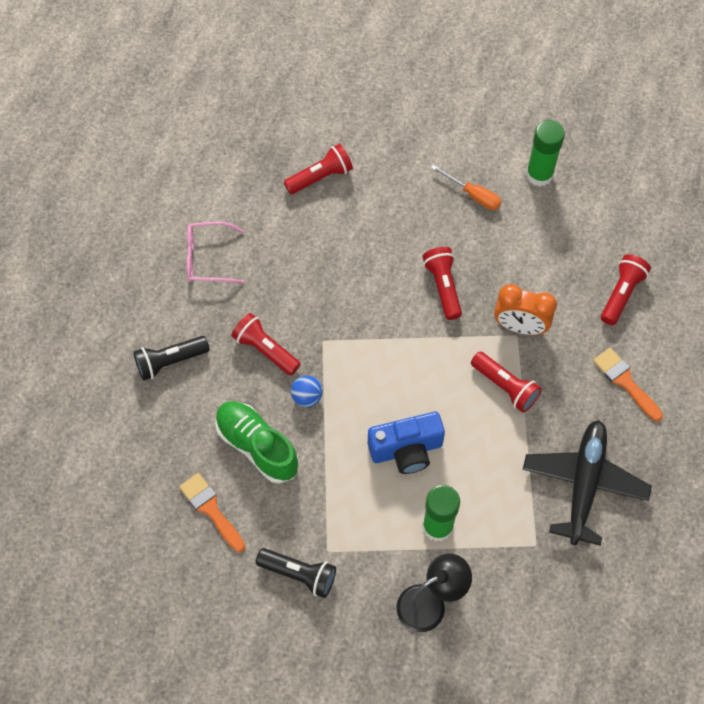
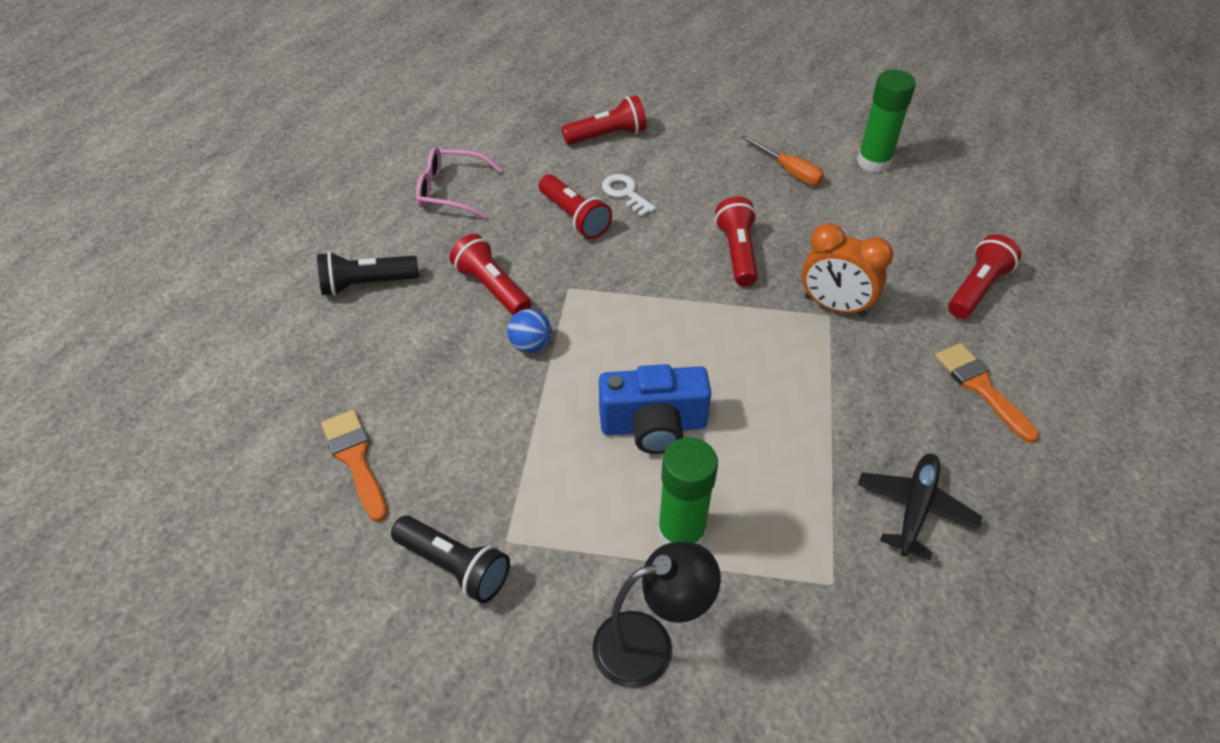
camera: 10 degrees right, 15 degrees down
(257, 446) = (446, 392): green shoe -> none
(347, 239) = (625, 193): none -> white key
(505, 386) = (807, 370): red flashlight -> red flashlight (574, 217)
(584, 484) = (915, 508): black plane -> black plane, size x0.62

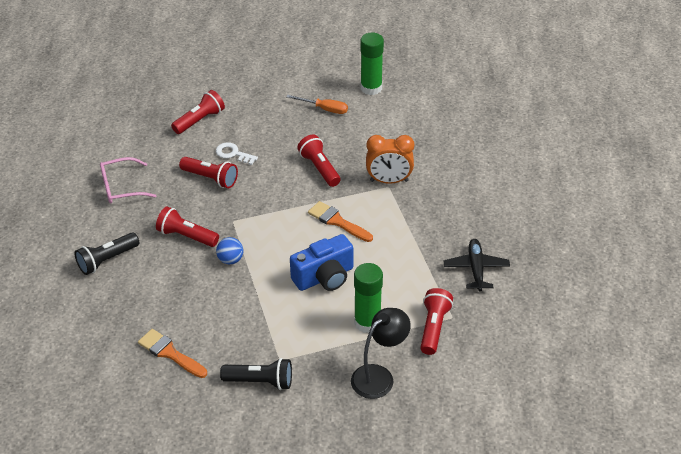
camera: 25 degrees left, 5 degrees down
(976, 289) = (460, 146): red flashlight -> red flashlight (433, 327)
(981, 387) = (483, 198): orange brush -> orange brush (337, 221)

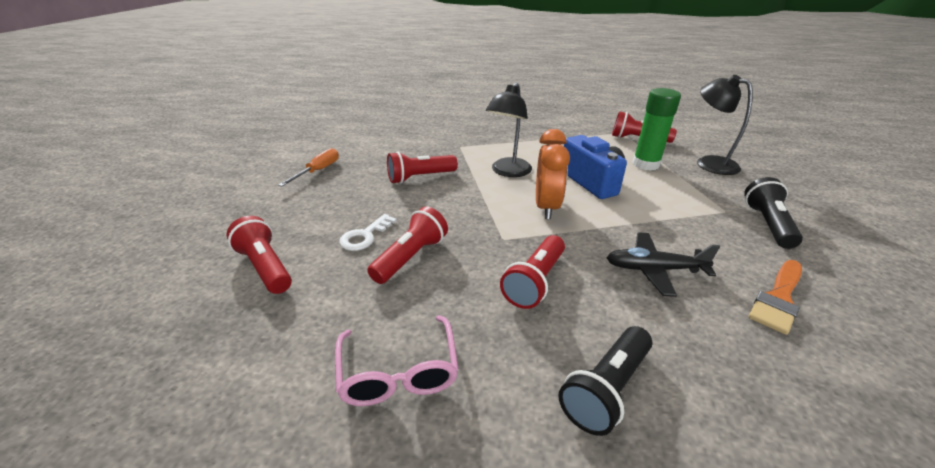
camera: 85 degrees left, 10 degrees down
(107, 260) = (606, 389): black flashlight -> black flashlight turned 75 degrees clockwise
(230, 260) = (578, 241): blue ball -> none
(337, 221) = (508, 172): orange brush -> black lamp
(371, 88) = (303, 146): green glue stick -> none
(389, 181) = (452, 145): orange clock -> orange clock (546, 207)
(476, 269) = (565, 121): black plane -> black plane (654, 269)

